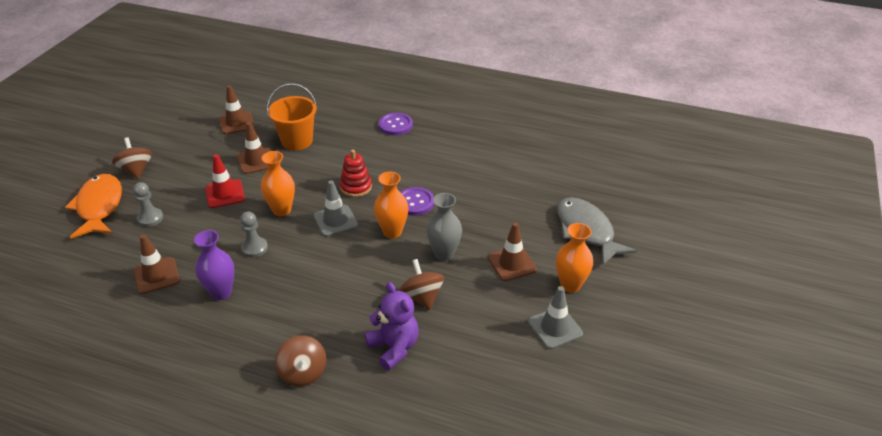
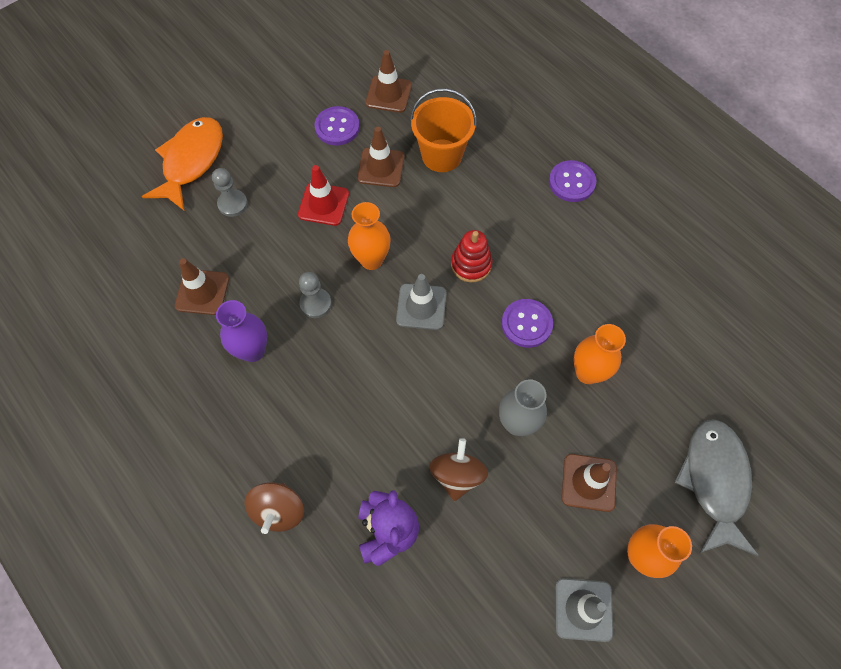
camera: 30 degrees right, 25 degrees up
(136, 170) = (250, 122): brown spinning top -> none
(208, 151) = (337, 127): none -> purple button
(392, 231) = (476, 357): orange vase -> orange vase (587, 373)

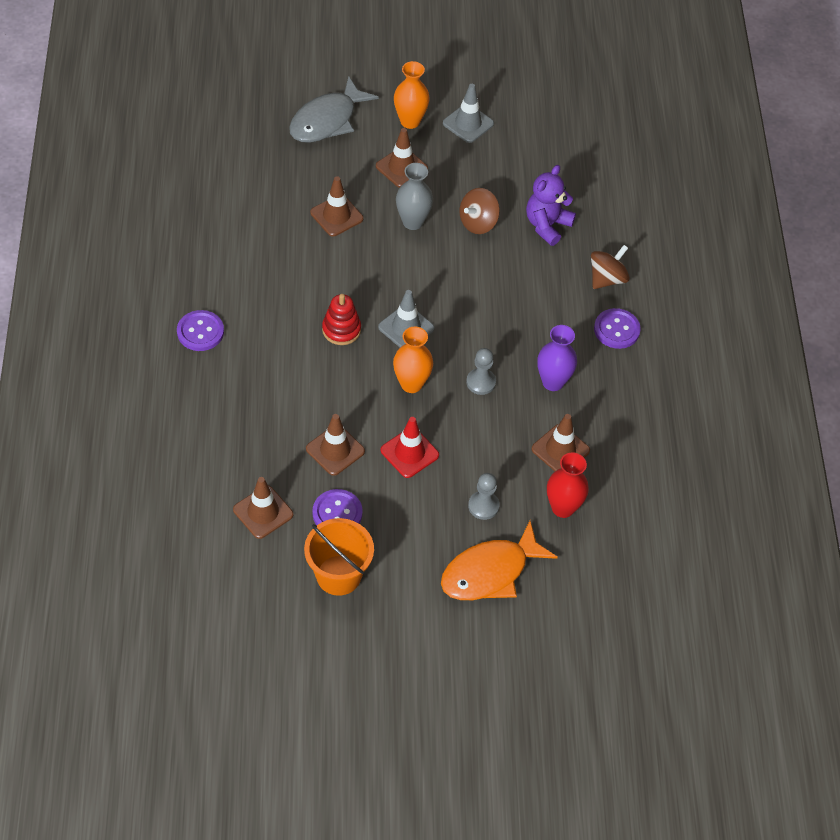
camera: 145 degrees left, 10 degrees down
(167, 245) = (563, 508): none -> red vase
(441, 155) = (276, 424): orange bucket -> orange bucket (338, 575)
(526, 324) = (344, 268): purple button -> purple button (616, 330)
(587, 373) = (336, 216): orange vase -> brown traffic cone

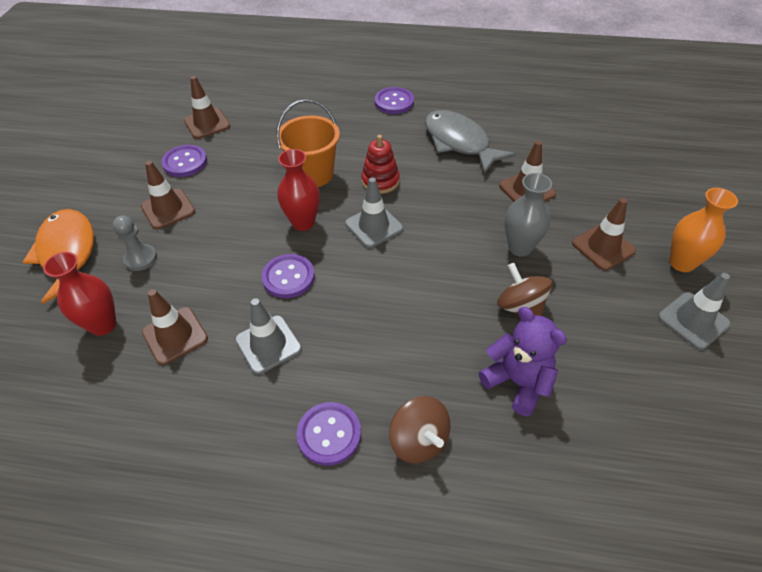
camera: 105 degrees right, 5 degrees down
(327, 120) = (665, 194): grey fish -> grey fish (459, 142)
(335, 450) = (248, 166): brown traffic cone -> brown traffic cone (168, 209)
(338, 575) = (127, 158): orange bucket -> orange bucket (313, 174)
(409, 453) = (225, 213): red traffic cone -> none
(411, 384) = (303, 222): orange vase -> red vase
(481, 382) = (288, 277): grey pawn -> purple button
(553, 382) = (268, 344): purple vase -> grey traffic cone

